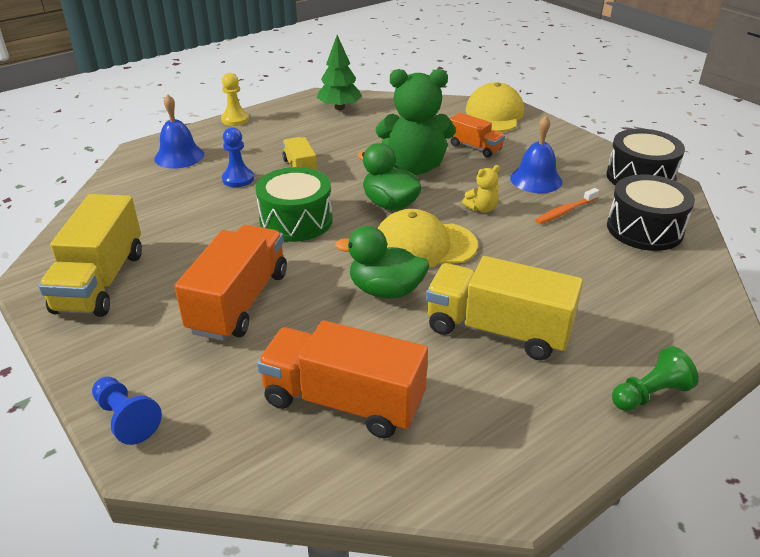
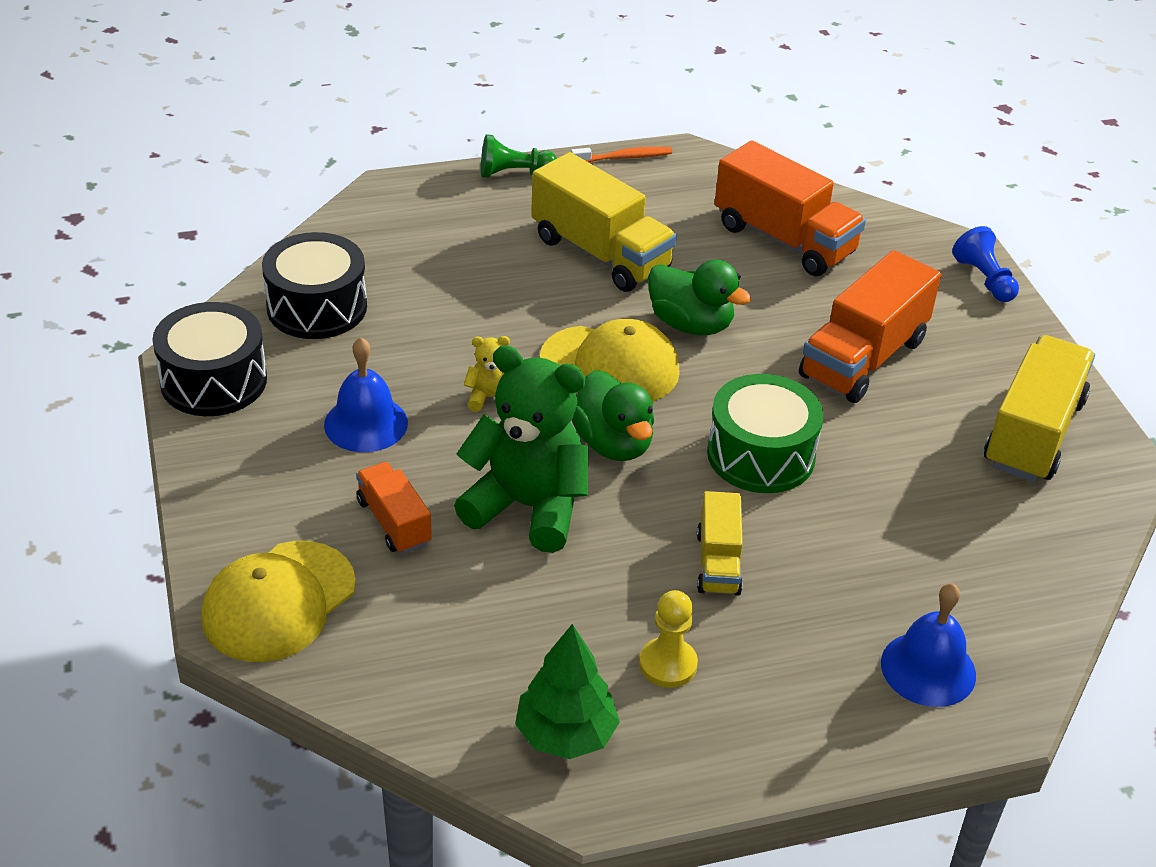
camera: 160 degrees left, 5 degrees up
(235, 119) = (803, 764): yellow pawn -> yellow pawn (668, 664)
(238, 179) = (829, 571): blue pawn -> none
(565, 211) = (384, 360): orange toothbrush -> orange toothbrush (624, 158)

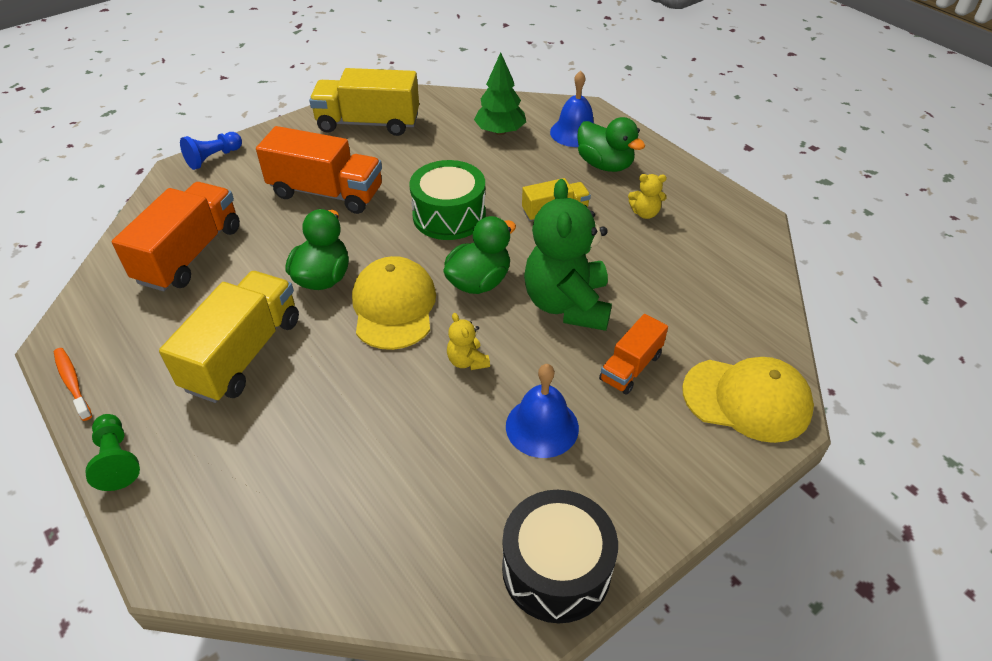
camera: 110 degrees left, 5 degrees up
(317, 307) = (407, 534): black drum -> none
(566, 734) = (723, 236): green tree -> green tree (500, 132)
(668, 664) = (645, 213): yellow pawn -> yellow teddy bear
(815, 669) = (605, 165): none -> green duck

